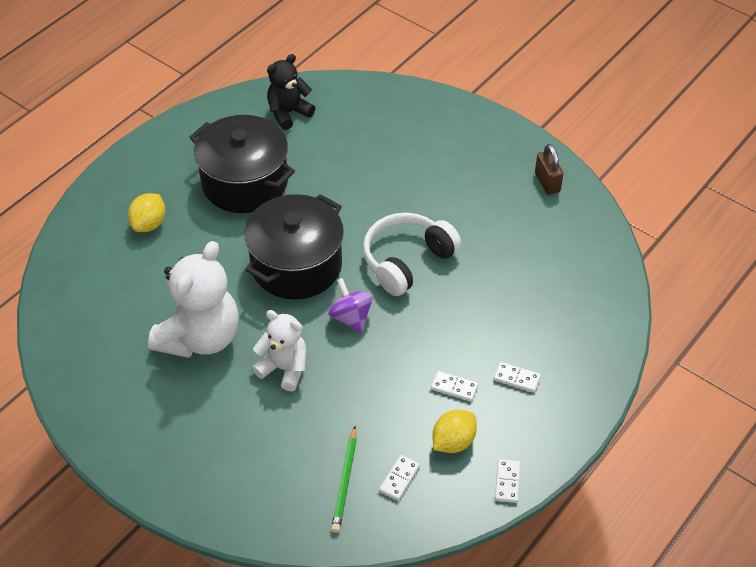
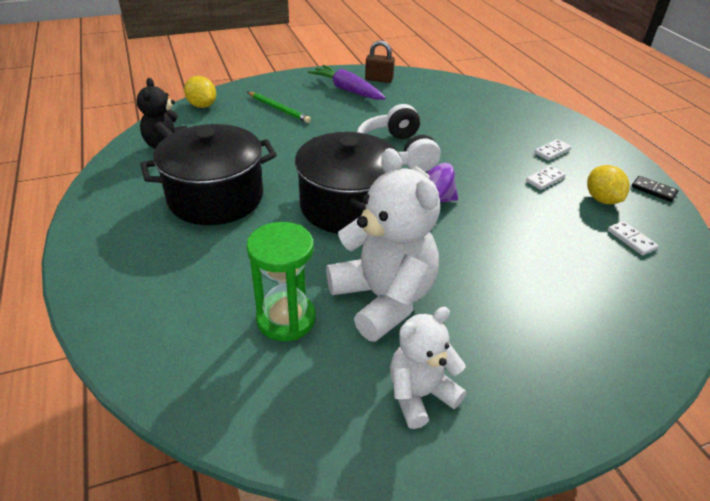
camera: 60 degrees left, 10 degrees down
(145, 294) = (286, 319): none -> green hourglass
(149, 224) = (191, 278): yellow lemon -> yellow lemon (202, 105)
(284, 368) = (465, 258): white teddy bear -> white teddy bear (420, 394)
(345, 481) = (623, 271): green pencil -> green pencil (278, 109)
(498, 170) = (347, 90): none -> purple carrot
(507, 482) = (653, 190): white domino -> black domino

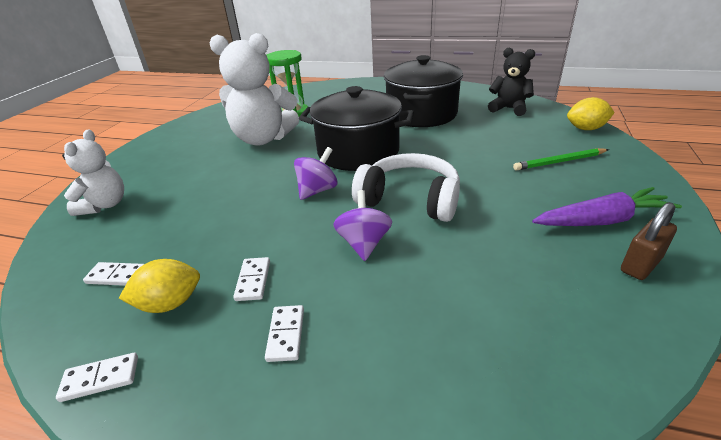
camera: 130 degrees right, 5 degrees down
(420, 394) = (204, 130): white teddy bear -> white teddy bear (105, 205)
(463, 154) = (364, 243): none -> purple spinning top
(602, 199) = (170, 303): yellow lemon -> yellow lemon turned 45 degrees counterclockwise
(653, 190) = (100, 378): black domino -> white domino

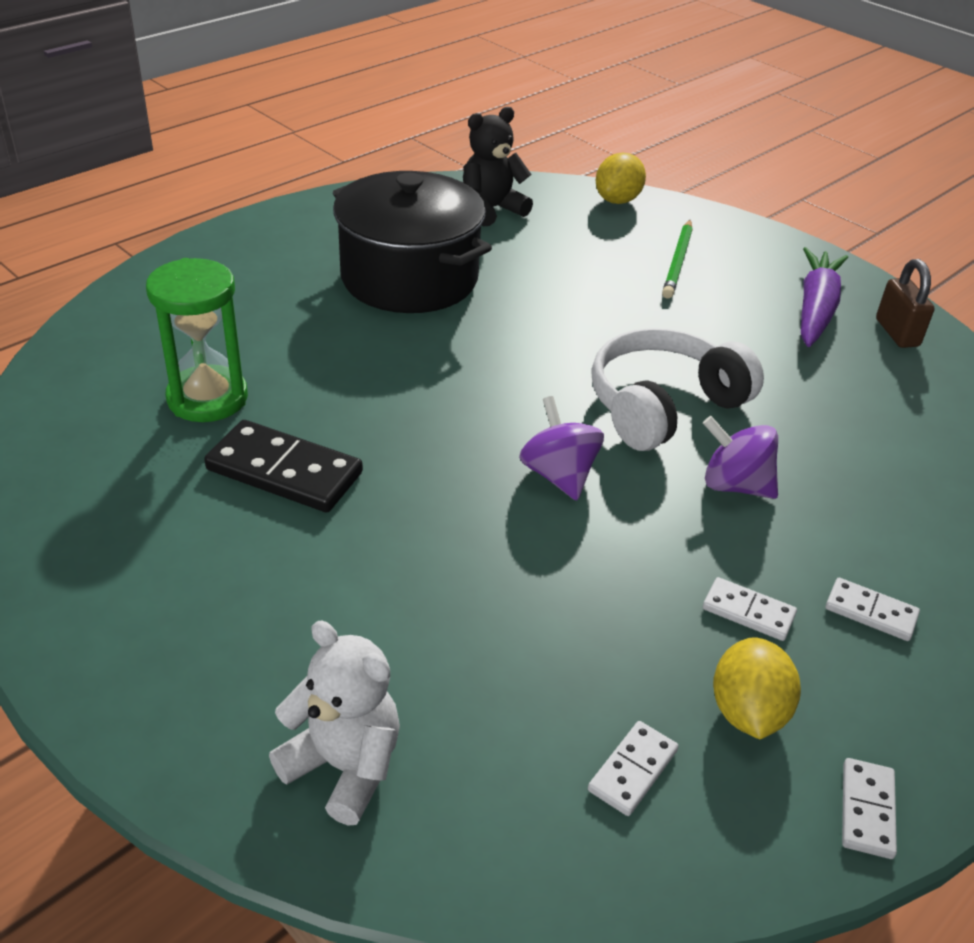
camera: 65 degrees left, 5 degrees up
(263, 139) = (284, 471): white teddy bear -> black domino
(358, 152) = (473, 390): black pot -> none

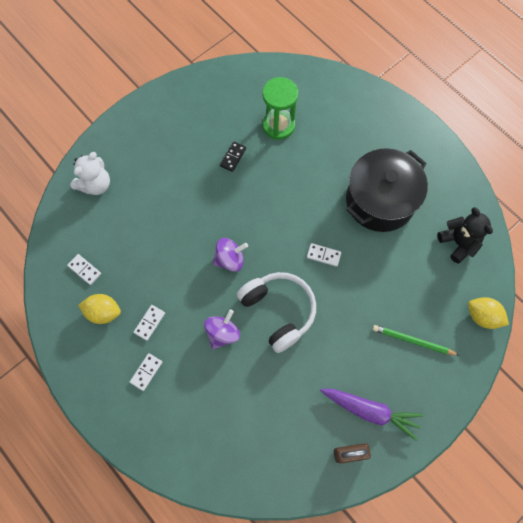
camera: 95 degrees right, 30 degrees up
(284, 471) = (233, 157): black domino -> black domino, size x0.54
(866, 810) = (61, 343): white domino -> white domino (323, 255)

